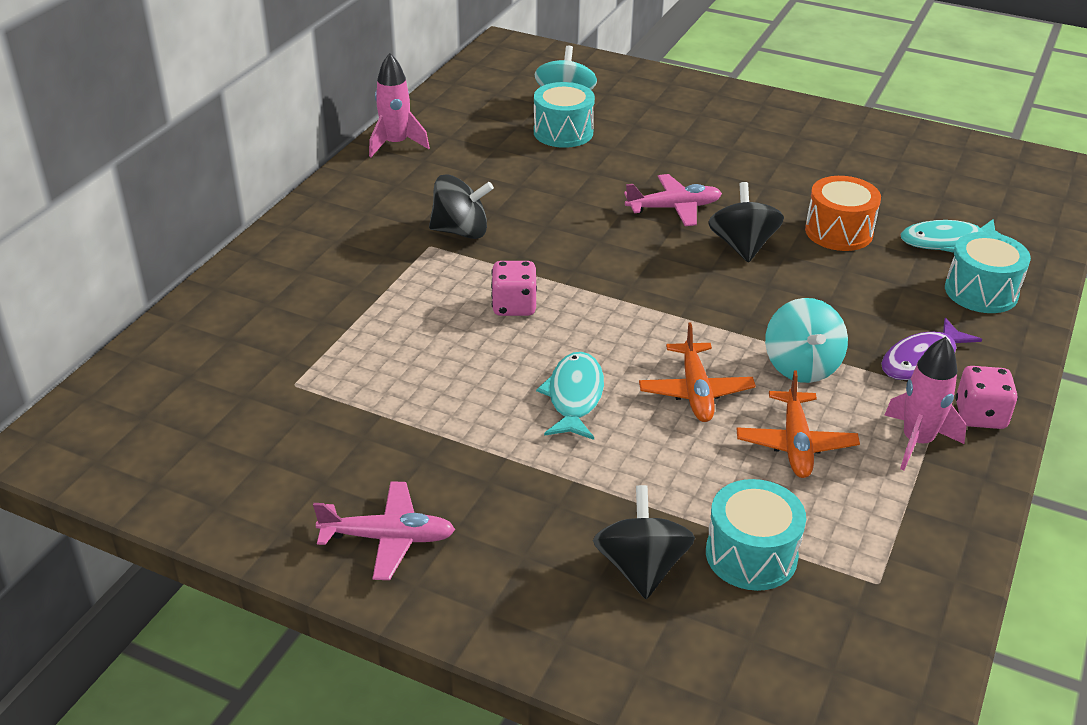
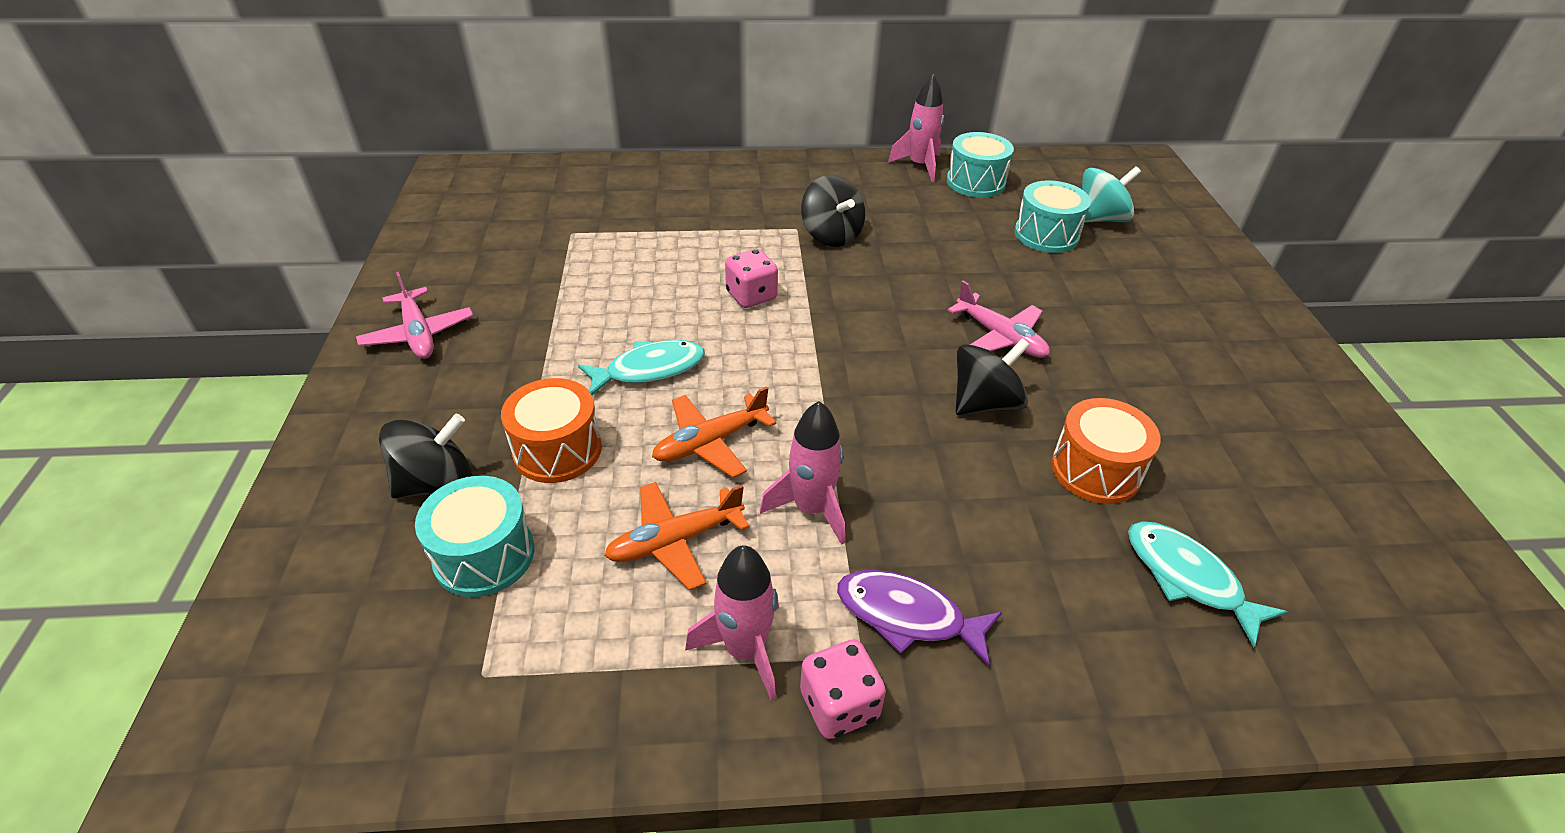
camera: 60 degrees right, 5 degrees up
(646, 481) = (557, 450): none -> orange drum
(801, 366) = (811, 509): turquoise spinning top -> pink rocket
(981, 291) = (1111, 643): turquoise drum -> turquoise drum (975, 182)

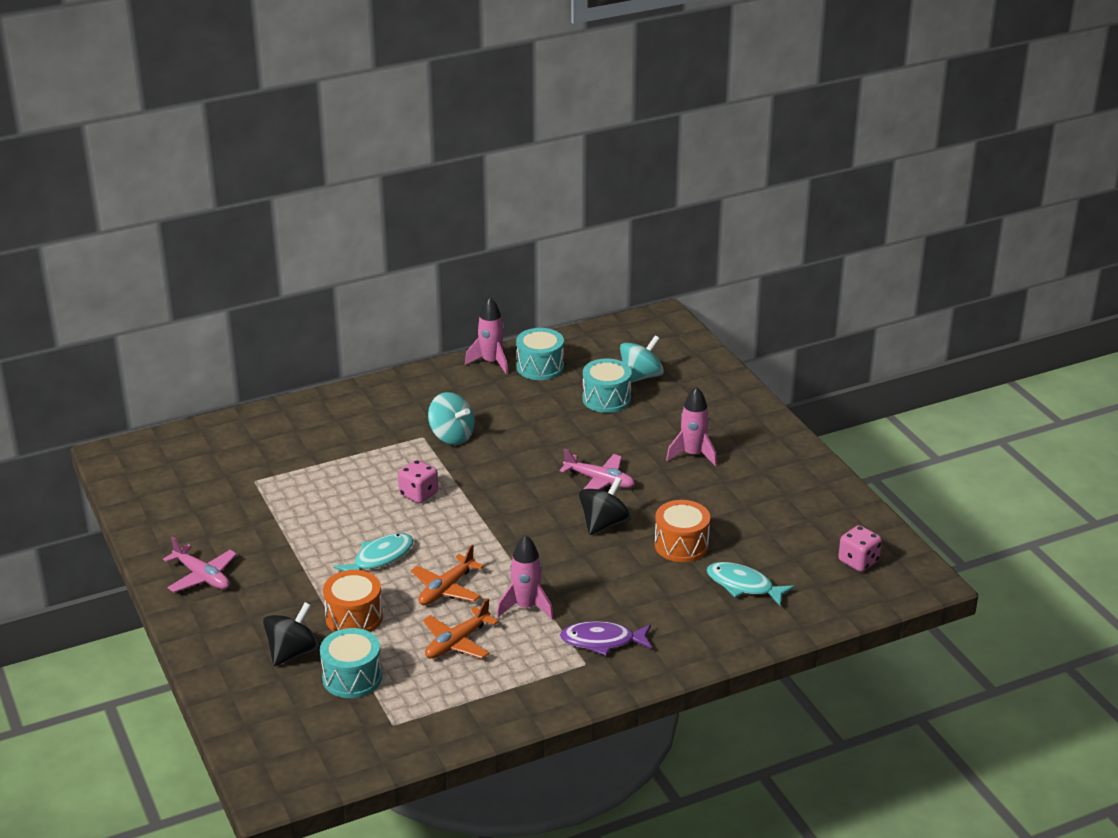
camera: 20 degrees left, 10 degrees down
(745, 650) = (524, 677): pink rocket -> pink rocket (693, 454)
(831, 235) = (451, 436): black spinning top -> turquoise spinning top
(839, 705) = (584, 685): pink dice -> pink dice (858, 561)

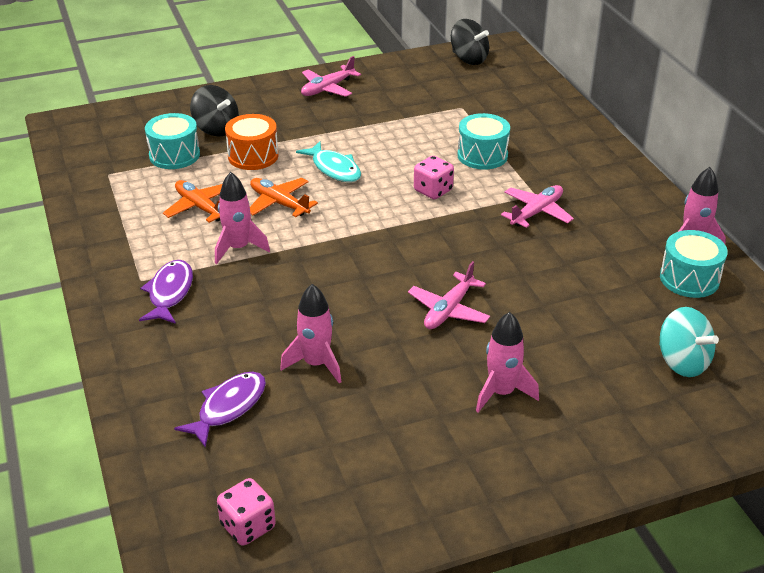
camera: 95 degrees right, 5 degrees up
(451, 436) = (536, 212): turquoise spinning top -> pink plane
(604, 524) = (365, 308): black spinning top -> black spinning top (468, 59)
(606, 399) = (624, 328): turquoise drum -> turquoise drum (482, 155)
(681, 545) = (316, 364): orange drum -> pink rocket
(743, 585) = (228, 407): turquoise fish -> purple fish

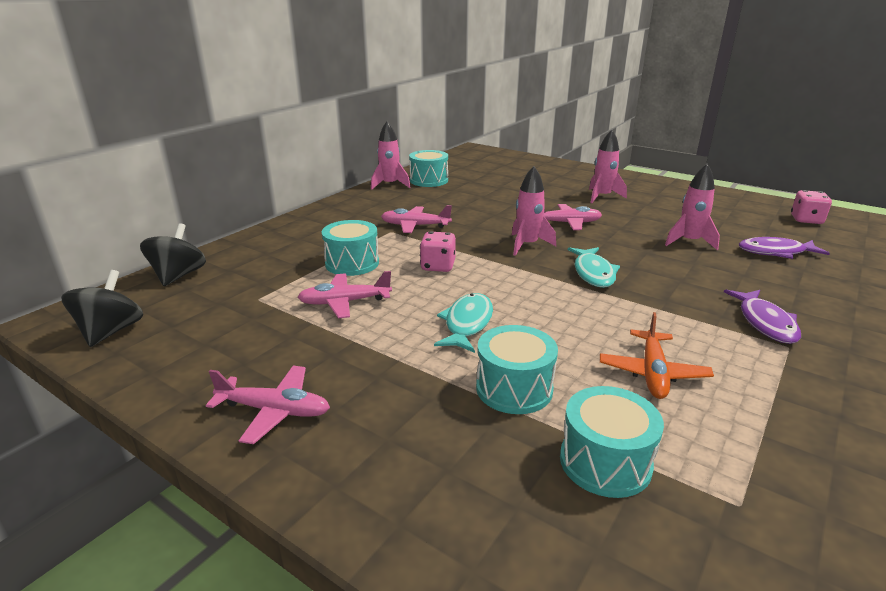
camera: 125 degrees left, 10 degrees down
(170, 293) = (765, 323): purple fish -> purple fish turned 60 degrees counterclockwise
(216, 129) = (494, 461): black spinning top -> black spinning top (178, 276)
(238, 248) = (659, 318): pink rocket -> pink rocket (527, 245)
(253, 156) = (514, 388): orange drum -> turquoise drum
(279, 203) = (567, 328): orange plane -> none
(332, 260) = (593, 273): none -> turquoise fish
(418, 135) = (344, 302): none -> pink plane
(682, 362) = (504, 172): turquoise spinning top -> none

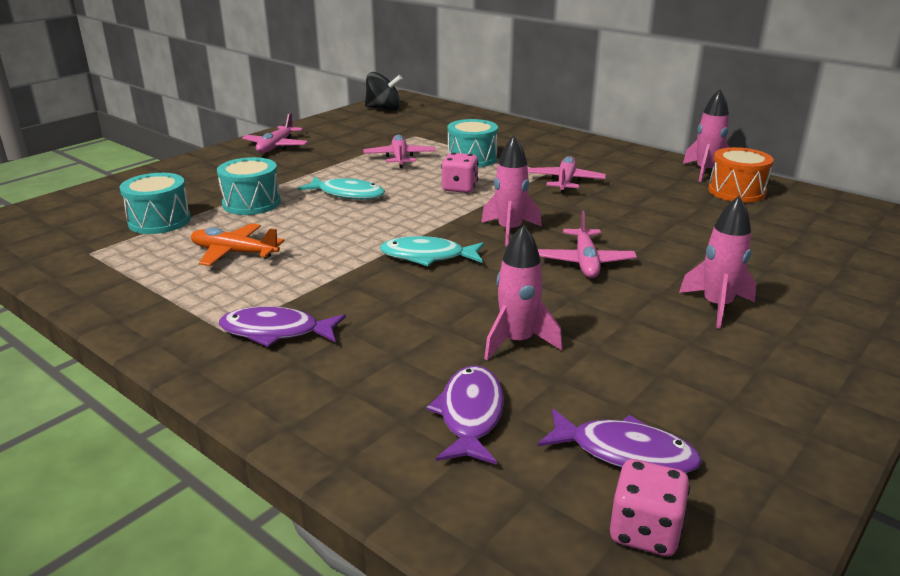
camera: 95 degrees right, 0 degrees up
(178, 276) = (458, 114): black spinning top -> none
(429, 180) = (736, 191): turquoise drum -> orange drum
(760, 221) = (625, 453): none -> purple fish

